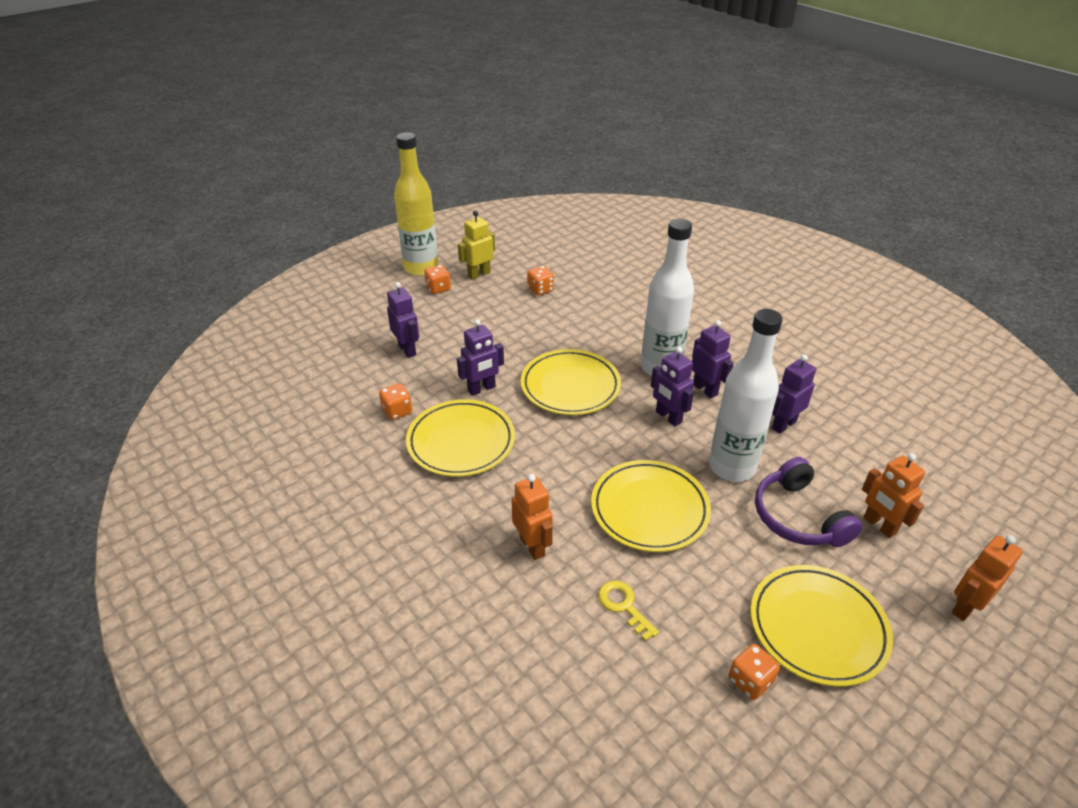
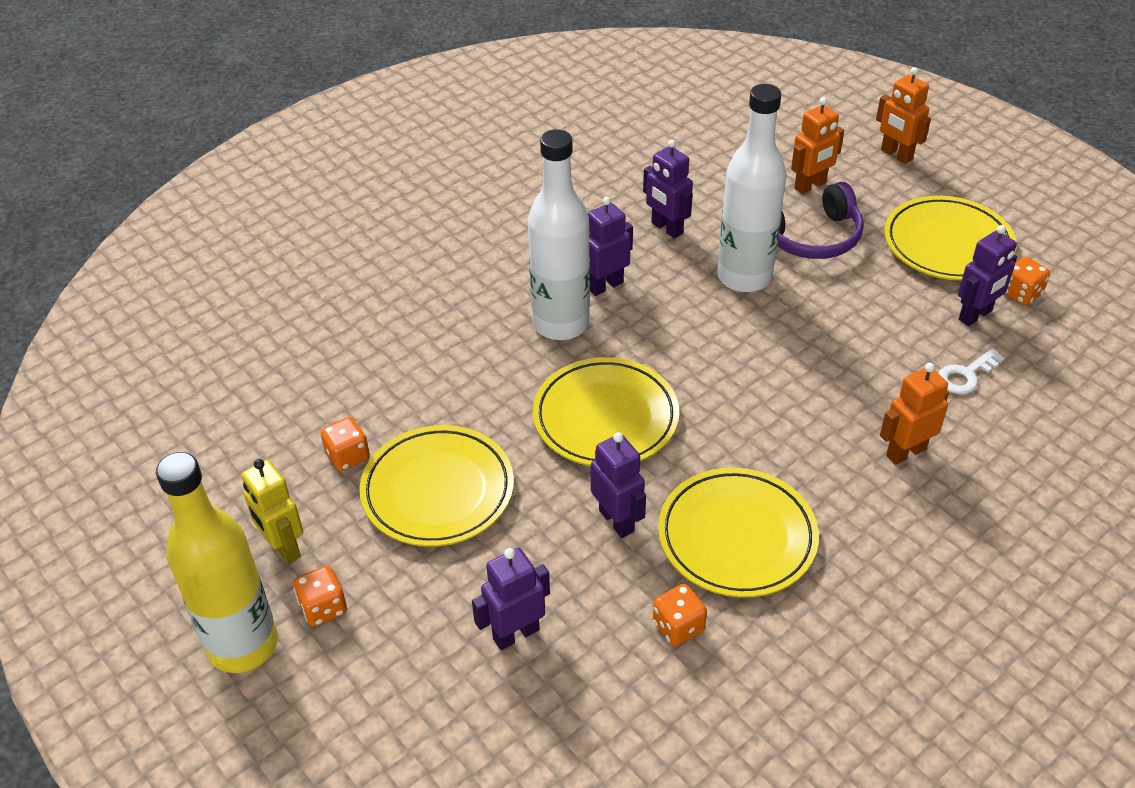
camera: 90 degrees left, 5 degrees up
(623, 606) = (966, 375): yellow key -> white key
(649, 509) = (825, 348): yellow plate -> yellow plate (438, 491)
(668, 417) = (662, 323): purple robot -> purple robot (975, 315)

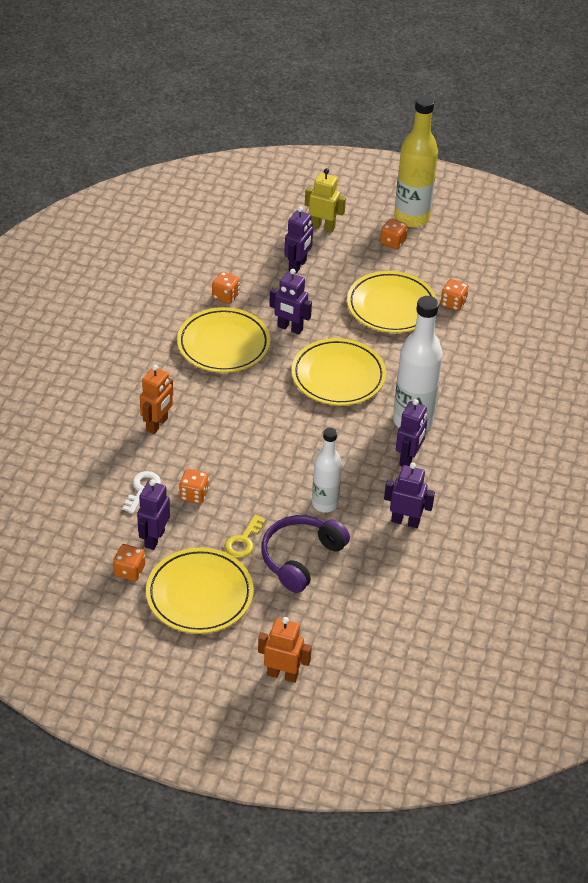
camera: 145 degrees right, 0 degrees up
(283, 547) = (438, 256): yellow robot -> yellow robot (323, 227)
(744, 277) = (325, 504): white bottle -> white bottle, size x0.62
(810, 186) = (330, 608): orange robot -> none
(867, 275) = (243, 541): none -> yellow key
(900, 344) = (194, 495): none -> orange dice

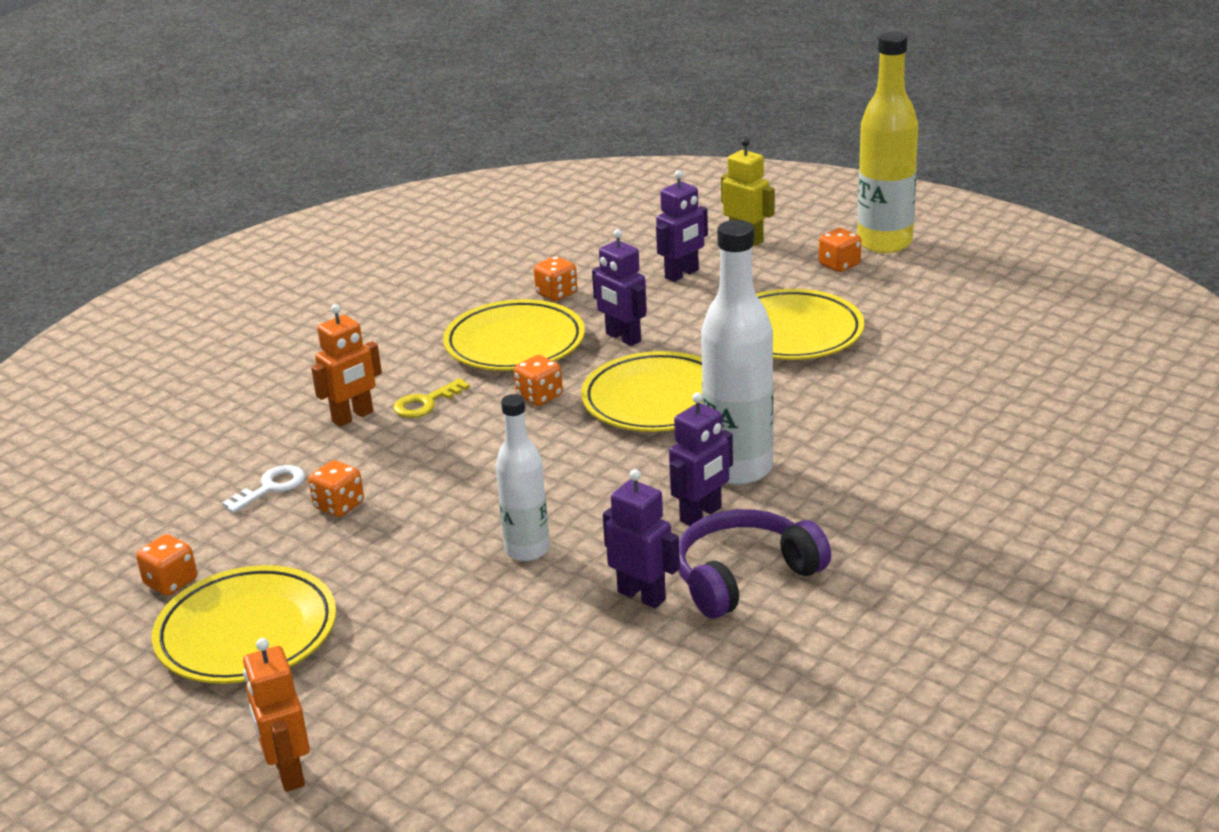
camera: 25 degrees right, 15 degrees down
(154, 538) = (239, 549): purple robot -> none
(243, 541) = (367, 576): yellow key -> yellow key (425, 403)
(282, 674) = (288, 772): orange robot -> orange robot turned 150 degrees counterclockwise
(300, 558) = (438, 614): purple headphones -> purple headphones (744, 576)
(453, 303) = (891, 340): orange dice -> orange dice (539, 397)

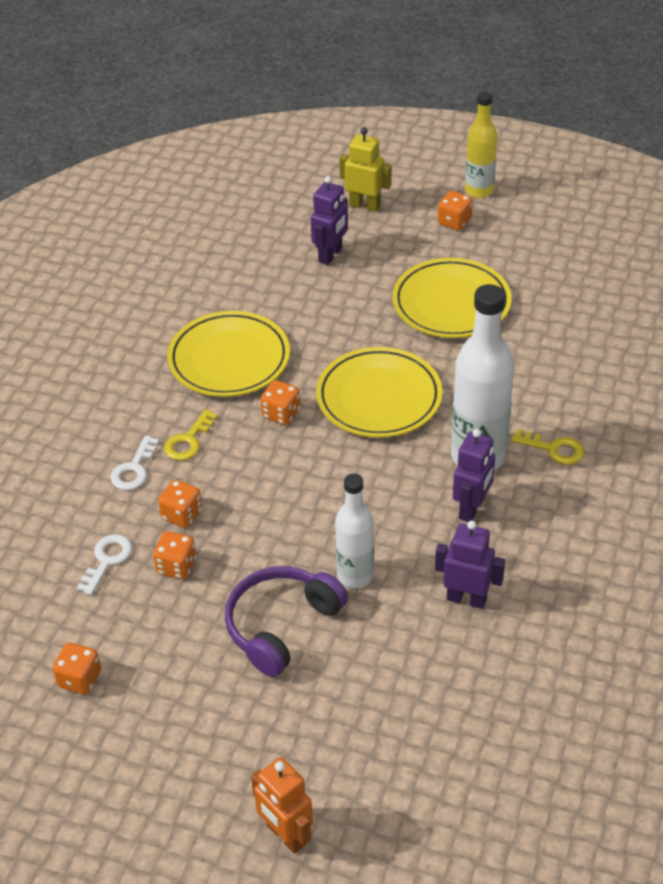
camera: 20 degrees left, 15 degrees up
(247, 633) = (174, 713): yellow plate -> none
(353, 417) = (134, 469): orange robot -> white key
(556, 294) = (235, 296): orange dice -> orange dice (182, 515)
(623, 338) = (317, 336): purple robot -> none
(744, 576) = (533, 562): purple headphones -> purple headphones (281, 625)
(833, 477) = (554, 449): none -> yellow key
(884, 243) = (479, 190): yellow bottle -> yellow bottle, size x0.62

